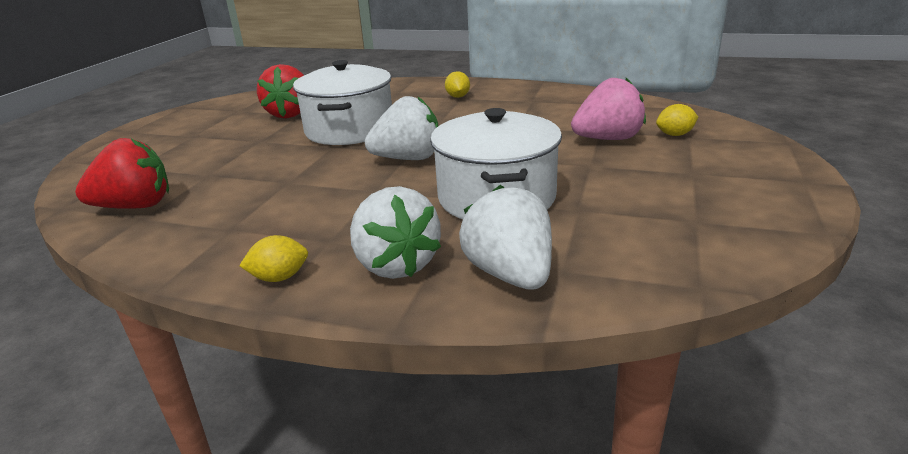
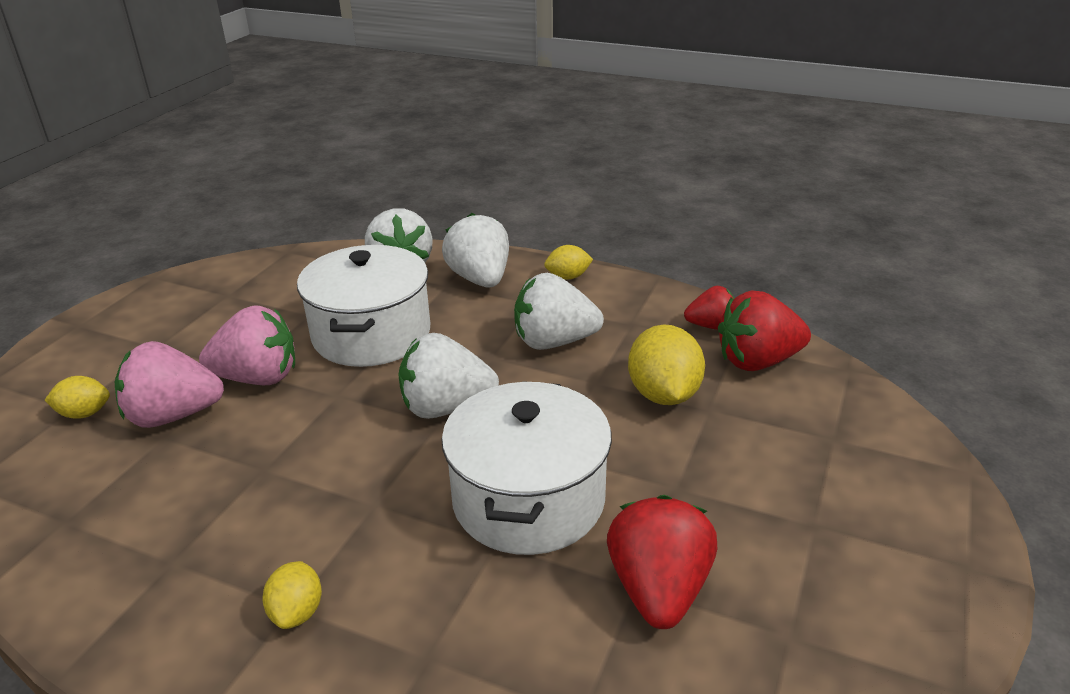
camera: 175 degrees left, 5 degrees up
(148, 232) = (711, 326): none -> red strawberry
(237, 179) = (663, 394): none -> yellow lemon
(315, 206) = (554, 342): none -> white strawberry
(570, 161) = (258, 378): none -> pink strawberry

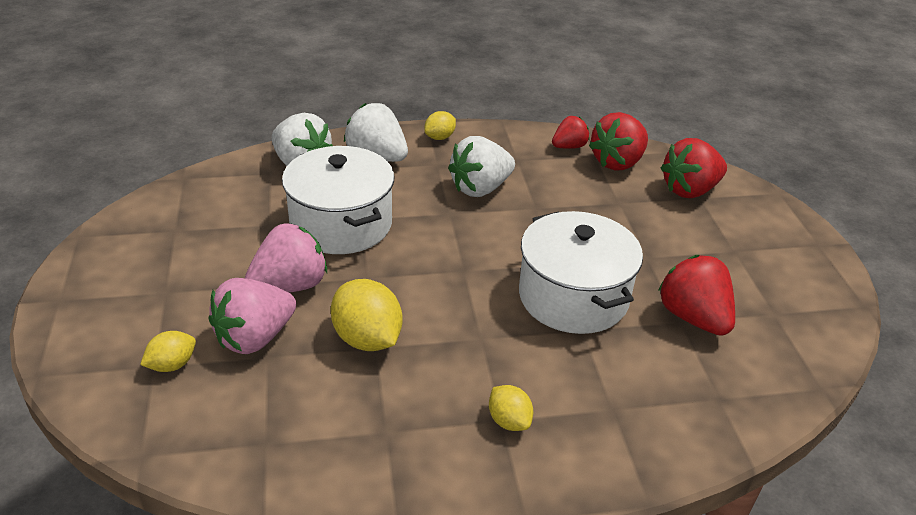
camera: 35 degrees left, 5 degrees up
(446, 407) = (457, 258): white strawberry -> none
(663, 394) = (585, 202): yellow lemon -> yellow lemon (367, 339)
(827, 425) = (690, 190): none -> red strawberry

